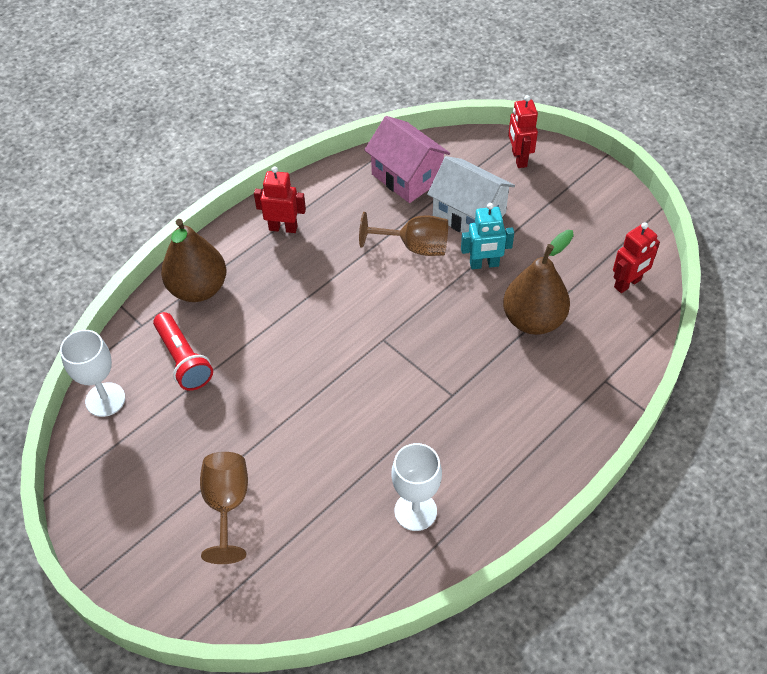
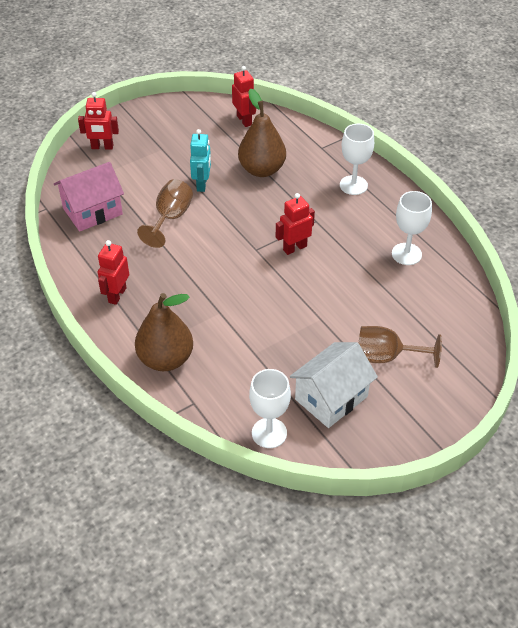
camera: 80 degrees left, 5 degrees down
(183, 360) = (241, 374): red flashlight -> none
(395, 379) = (294, 248): none -> red robot
(469, 215) = (149, 183): white house -> white house (331, 398)
(537, 430) = (353, 185): none -> white goblet

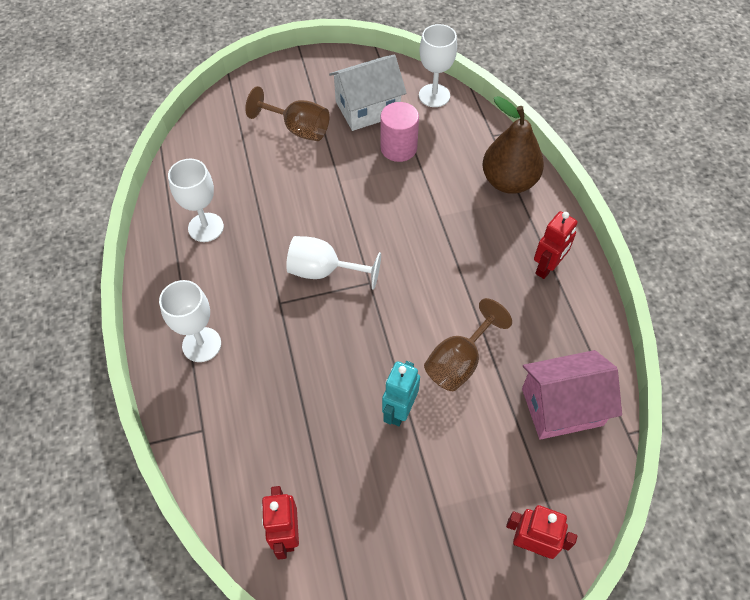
camera: 160 degrees left, 10 degrees up
(262, 170) = (307, 412): brown pear -> none
(281, 364) = (398, 148): none -> pink cylinder
(294, 248) = (324, 271): red robot -> white goblet

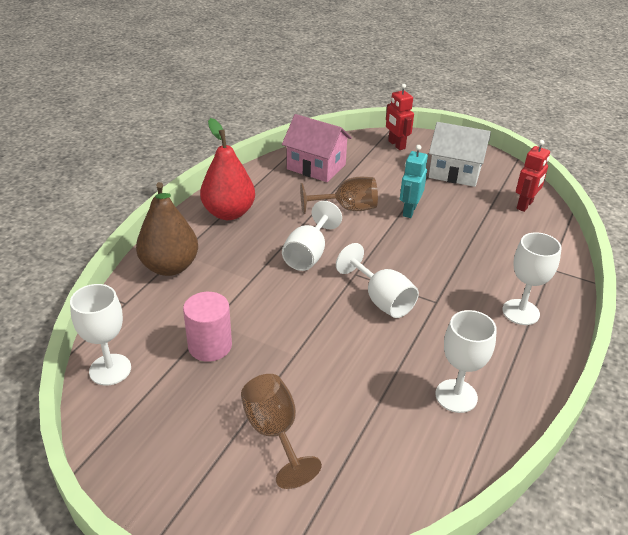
camera: 140 degrees left, 20 degrees down
(367, 108) = (183, 403): white house -> white house (455, 172)
(399, 410) = (409, 211): turquoise robot -> turquoise robot turned 135 degrees clockwise
(427, 274) = (308, 254): none -> white goblet
(547, 267) = (228, 213): red robot -> red pear

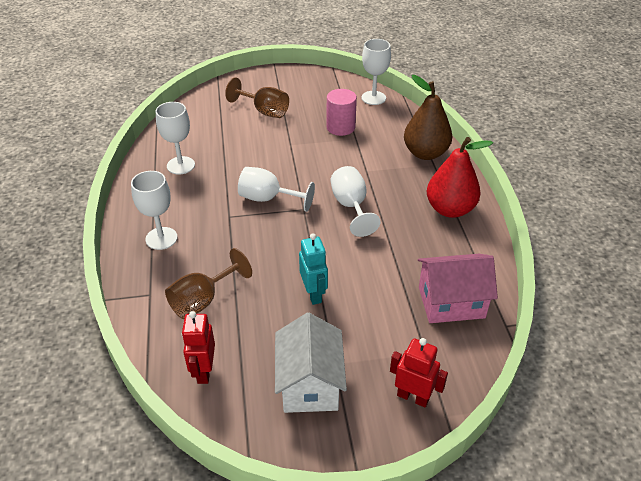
camera: 145 degrees right, 5 degrees up
(347, 208) = (368, 265): brown goblet -> brown goblet (203, 300)
(455, 172) = (309, 384): white house -> white house turned 75 degrees counterclockwise

